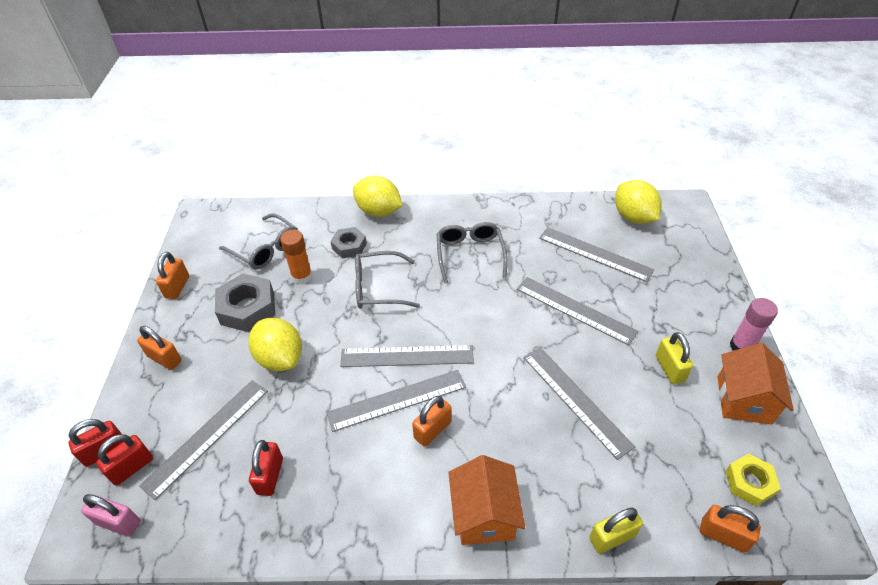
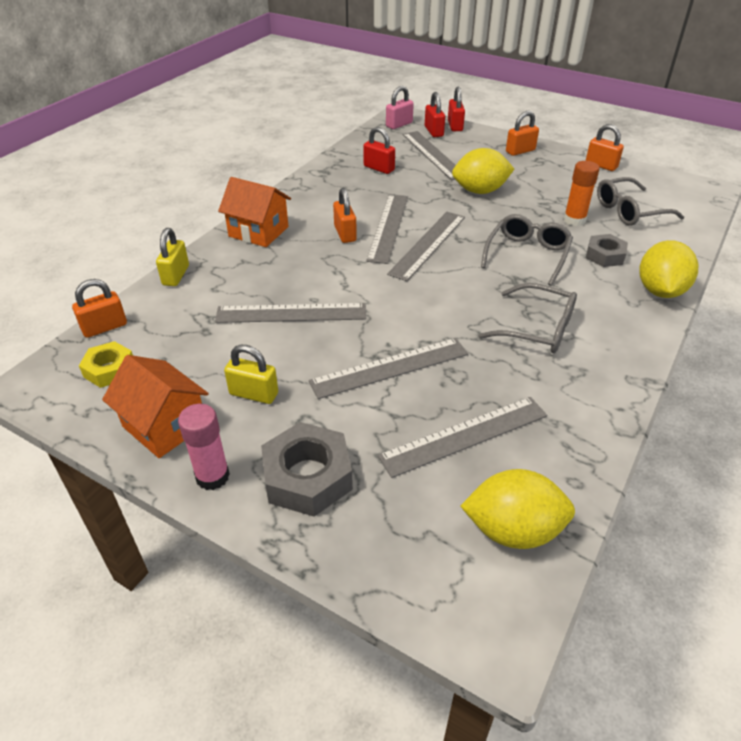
camera: 120 degrees right, 5 degrees down
(247, 308) = (550, 188): grey nut -> grey nut (307, 477)
(378, 211) = (660, 291): yellow lemon -> yellow lemon turned 45 degrees counterclockwise

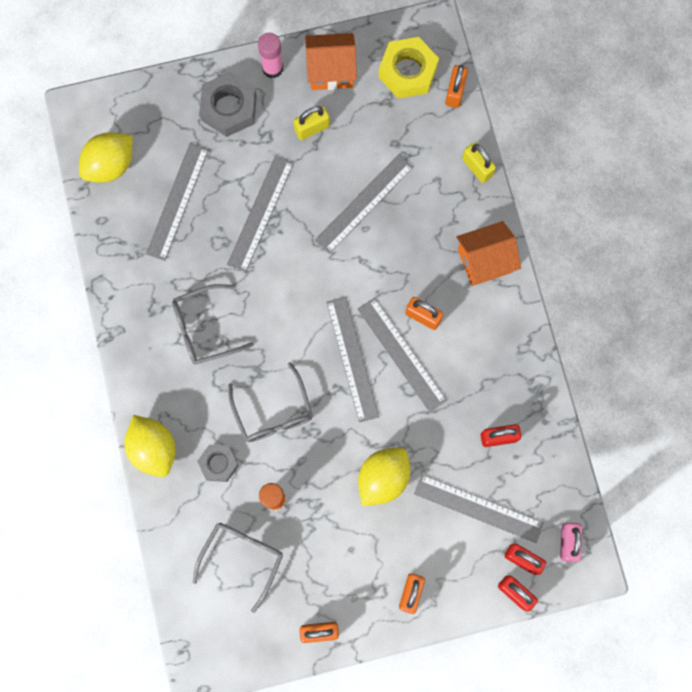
camera: 135 degrees right, 35 degrees up
(109, 369) = (407, 72): yellow nut -> yellow nut, size x1.61

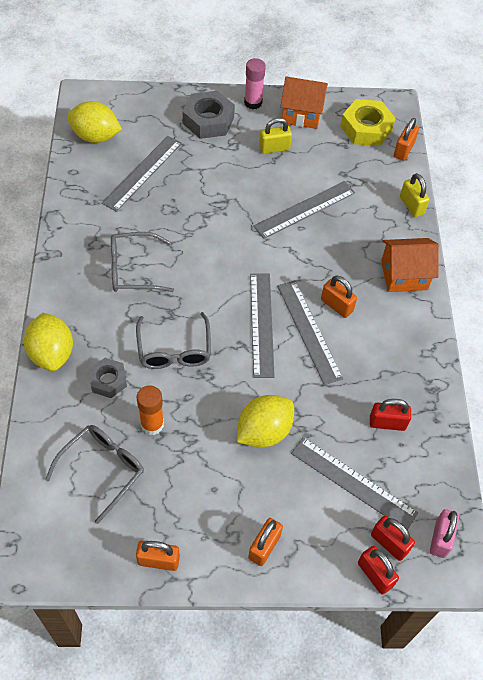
camera: 10 degrees right, 20 degrees down
(110, 165) = (95, 136): yellow lemon -> yellow lemon turned 45 degrees clockwise
(260, 213) = (211, 197): grey ruler -> none

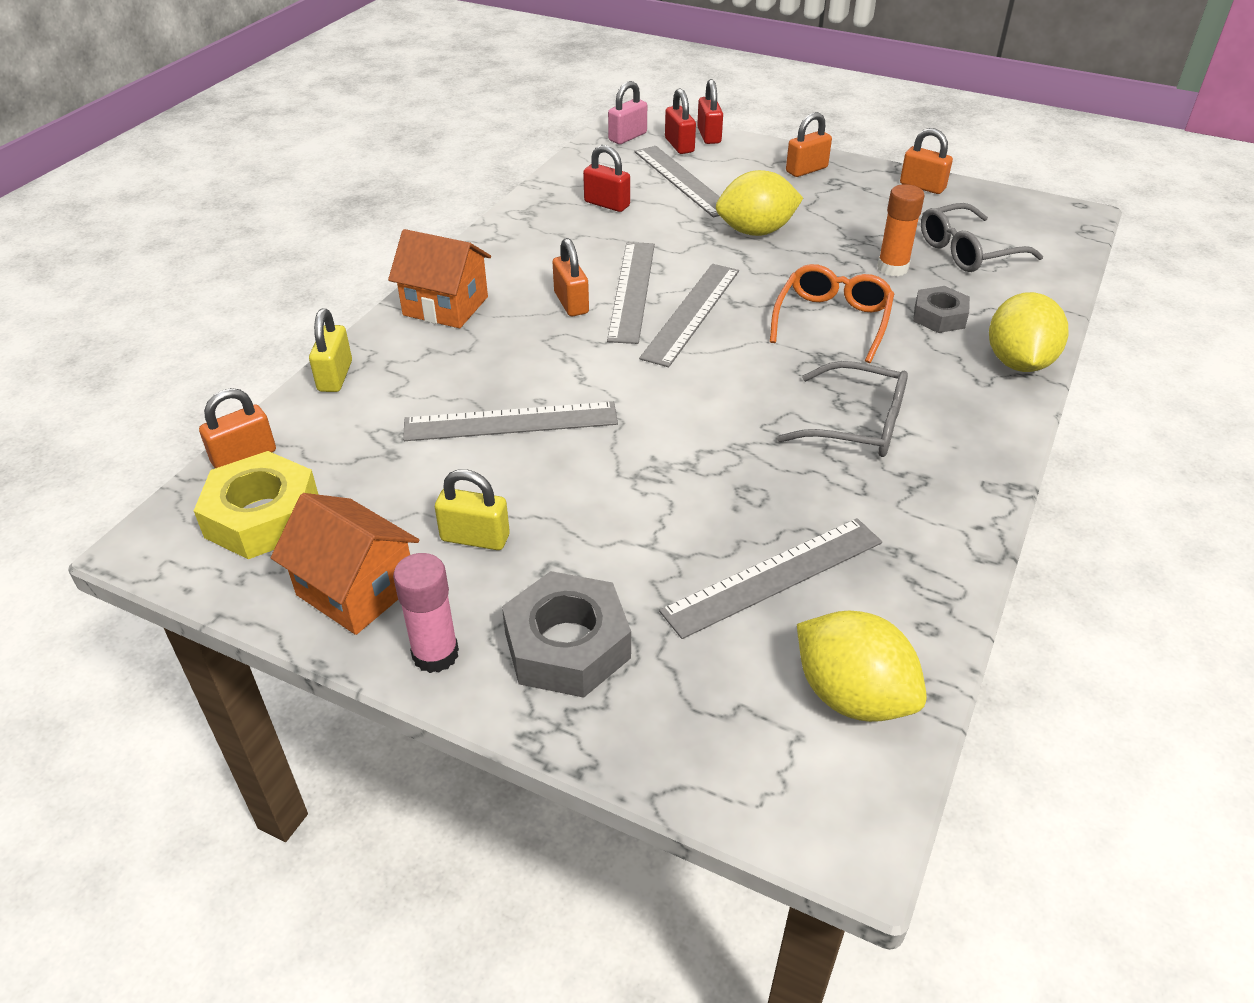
camera: 150 degrees left, 15 degrees down
(174, 350) = (832, 320): grey glasses -> orange glasses

